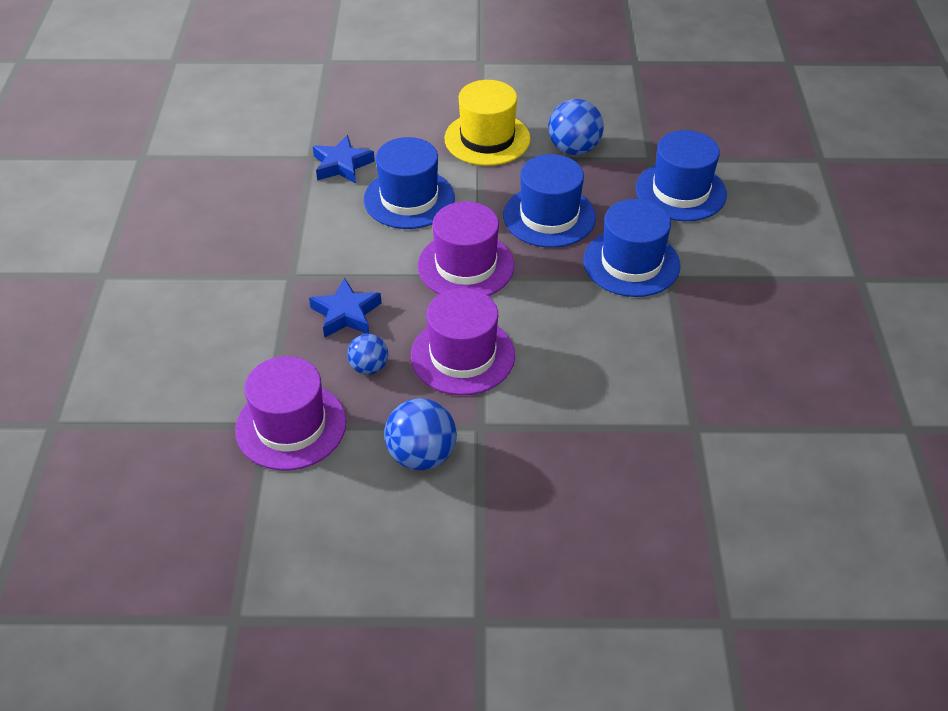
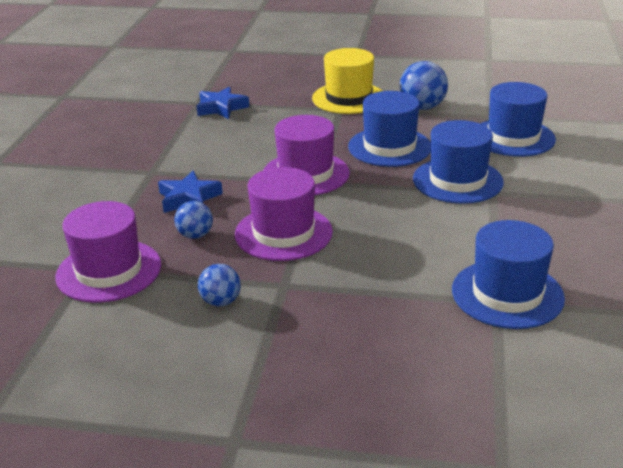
camera: 10 degrees right, 15 degrees down
(409, 199) = (270, 130): blue hat -> blue hat (507, 294)
(421, 455) = (221, 302): blue ball -> blue ball, size x0.61

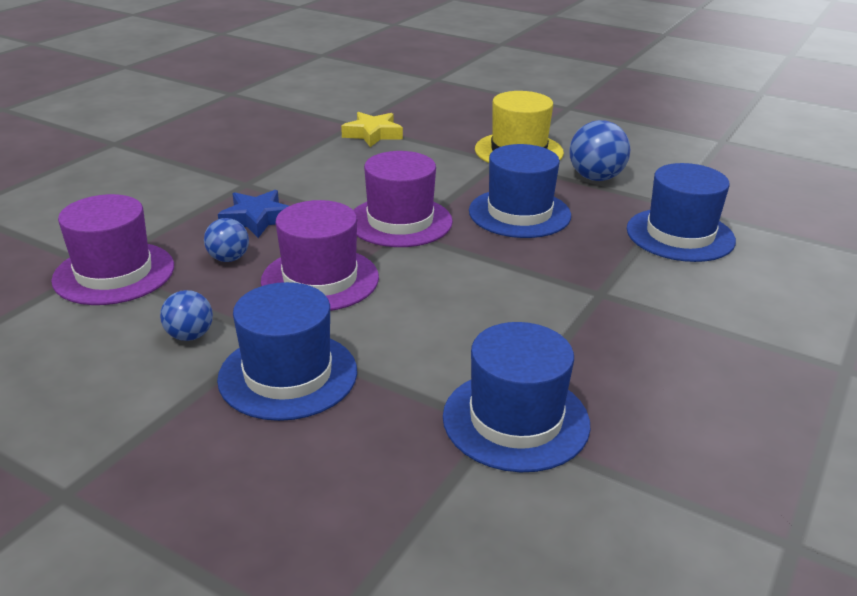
camera: 20 degrees right, 0 degrees up
(221, 108) = (373, 134): blue star -> yellow star
(457, 180) = (568, 269): blue hat -> blue hat (288, 375)

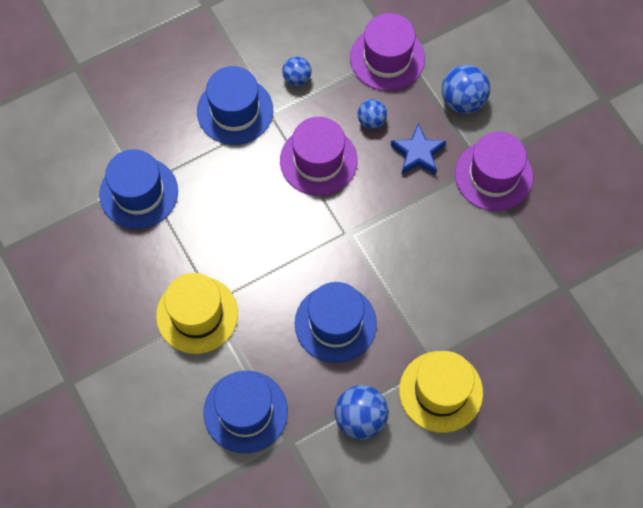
camera: 120 degrees right, 35 degrees up
(159, 210) = (463, 101): none -> blue ball
(373, 134) = (533, 293): yellow star -> none
(400, 221) = (366, 239): purple hat -> purple hat (493, 175)
(624, 300) = (197, 314): none -> yellow hat

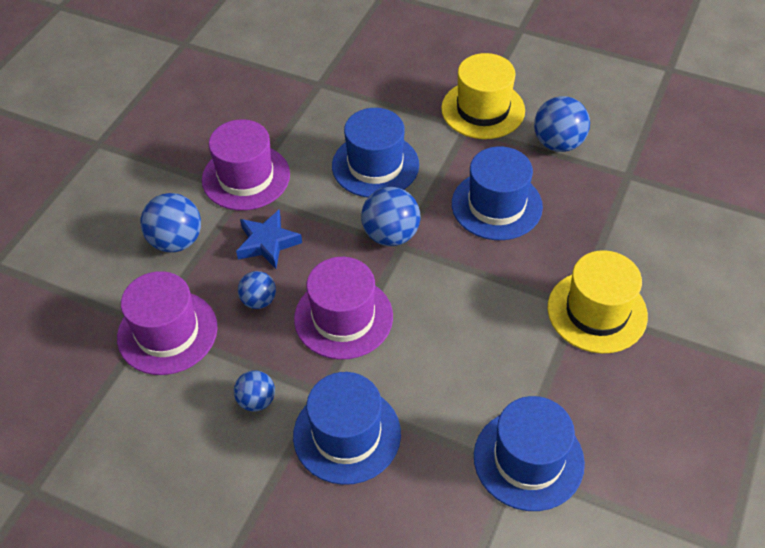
camera: 125 degrees left, 15 degrees down
(245, 411) = (638, 218): blue hat -> blue hat (375, 165)
(364, 234) = (391, 235): none -> blue ball

